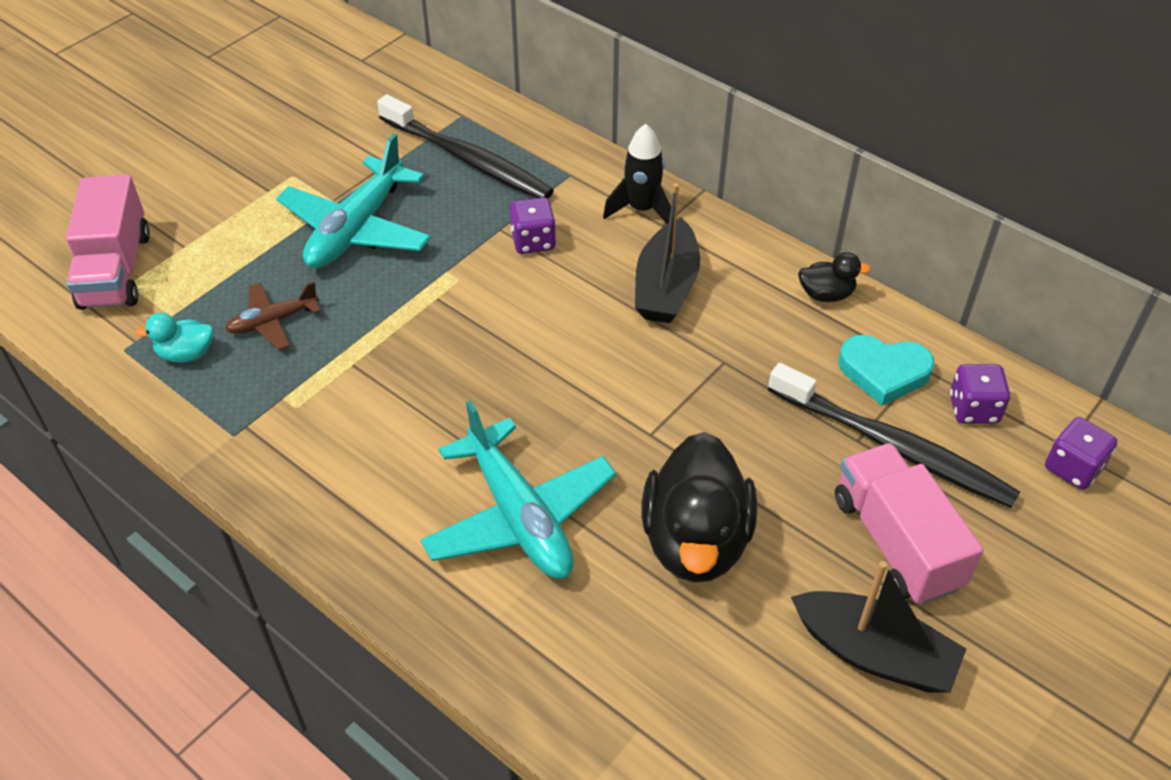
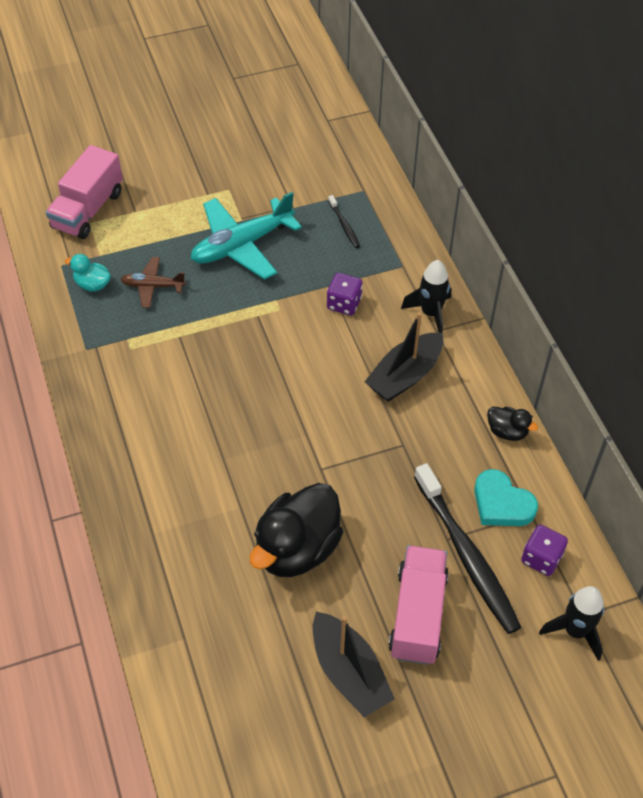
camera: 30 degrees right, 5 degrees up
(468, 159) = (344, 225): black toothbrush -> black toothbrush, size x0.44
(519, 516) = (207, 480): turquoise plane -> none
(1073, 468) = (575, 631): purple dice -> black rocket

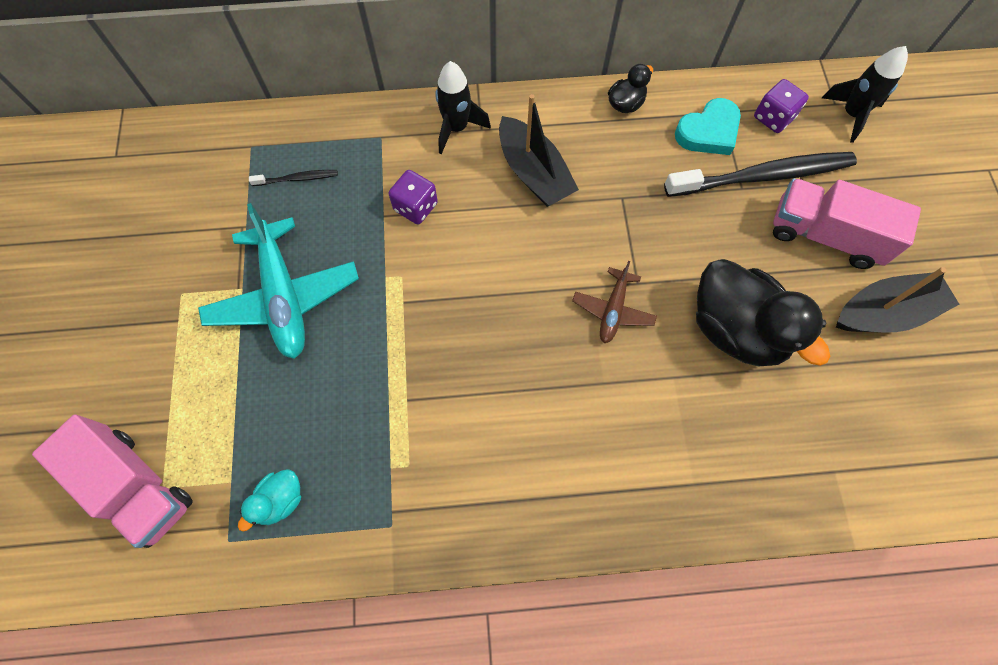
camera: 75 degrees left, 15 degrees up
(153, 286) = (313, 419): brown plane -> brown plane (613, 310)

